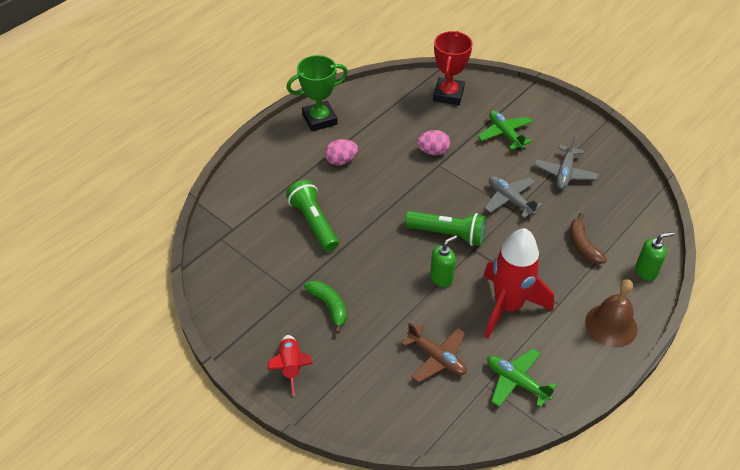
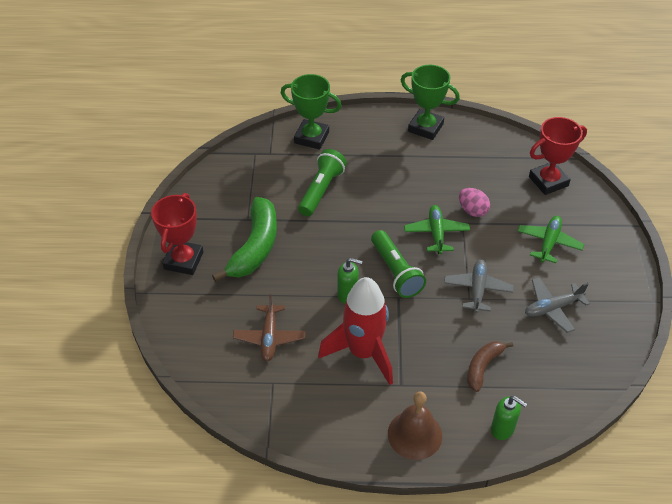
camera: 50 degrees right, 0 degrees up
(247, 191) = (311, 137): none -> green trophy
(291, 367) = (183, 260): red rocket -> red trophy
(329, 306) = (255, 247): green banana -> green banana, size x1.80
(341, 161) = (398, 166): pink egg -> none
(516, 382) = (294, 401): green plane -> green plane (436, 233)

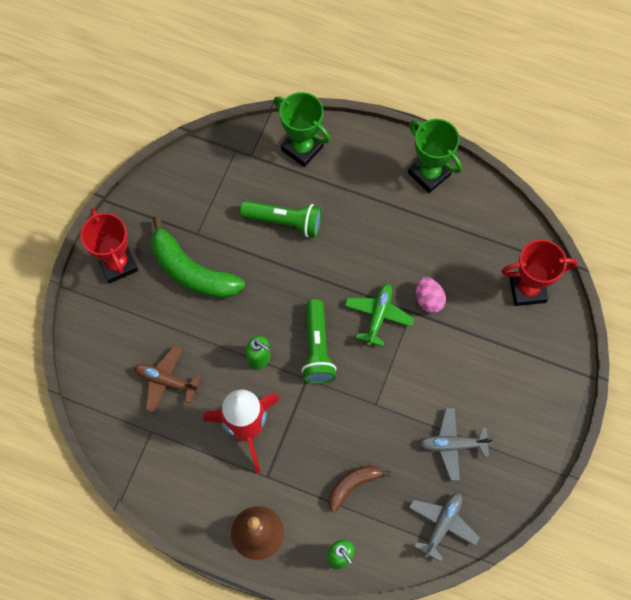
camera: 20 degrees right, 20 degrees up
(183, 260) = (117, 264): red trophy -> red trophy turned 60 degrees counterclockwise
(255, 247) = (191, 271): green banana -> green banana turned 90 degrees clockwise
(269, 337) = (166, 381): brown plane -> brown plane turned 90 degrees clockwise
(321, 190) = (284, 222): green flashlight -> green flashlight turned 60 degrees clockwise
(477, 289) = (388, 397): grey plane -> grey plane (442, 525)
(548, 243) = (488, 367): green plane -> none

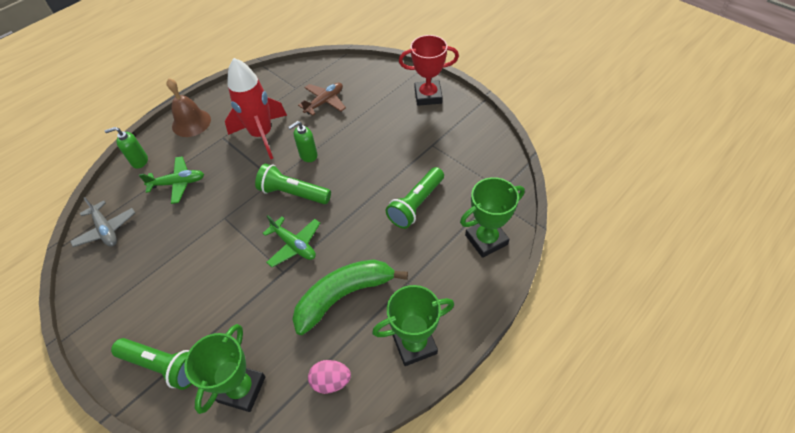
camera: 115 degrees right, 15 degrees down
(191, 271) = (401, 134): green banana -> green banana (344, 296)
(353, 485) = (178, 183): brown banana -> green plane
(428, 300) = (284, 290): pink egg -> pink egg (331, 381)
(453, 445) = (154, 260): grey plane -> none
(527, 289) = (241, 389): red trophy -> green trophy
(541, 366) = (163, 365): none -> green flashlight

